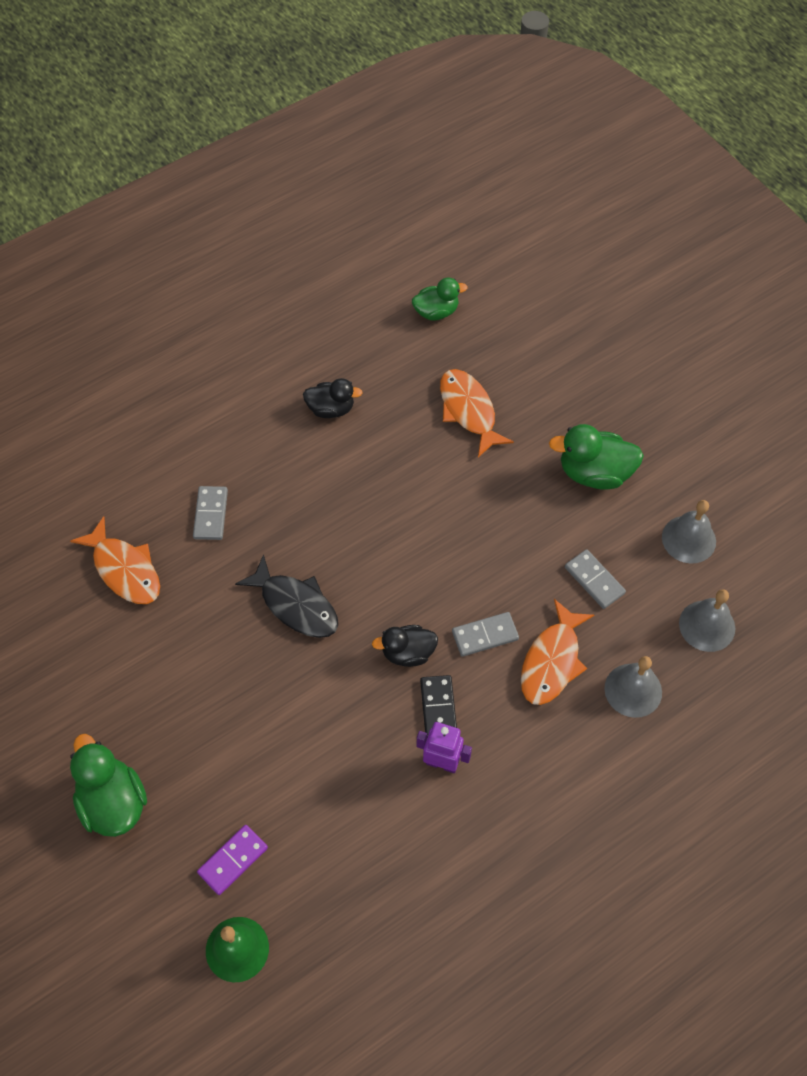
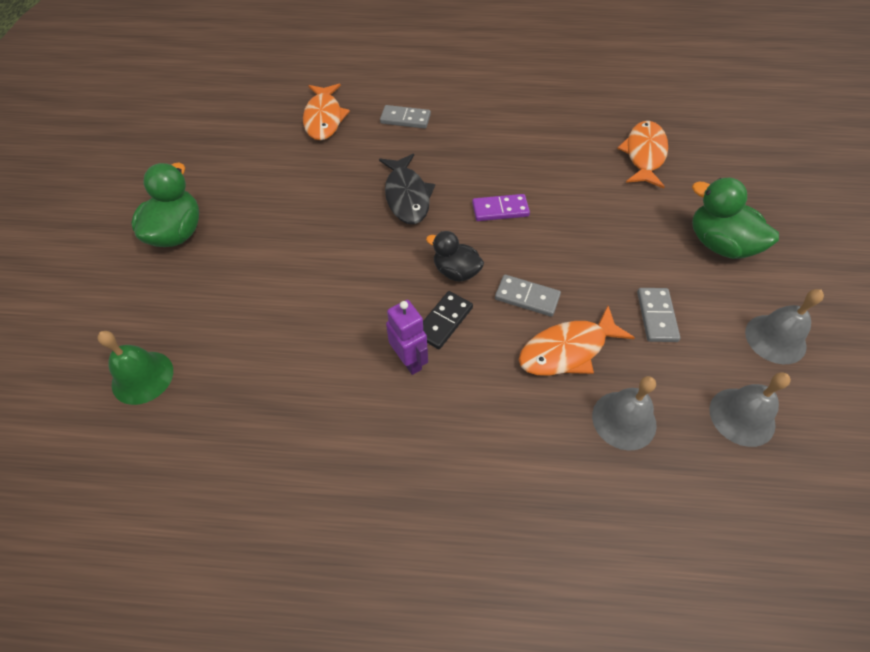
camera: 40 degrees right, 5 degrees down
(211, 514) = (405, 119): grey domino -> grey domino turned 60 degrees clockwise
(233, 860) = (203, 318): purple domino -> purple domino (500, 210)
(331, 409) = (541, 105): black duck -> none
(436, 312) = (669, 91): green duck -> none

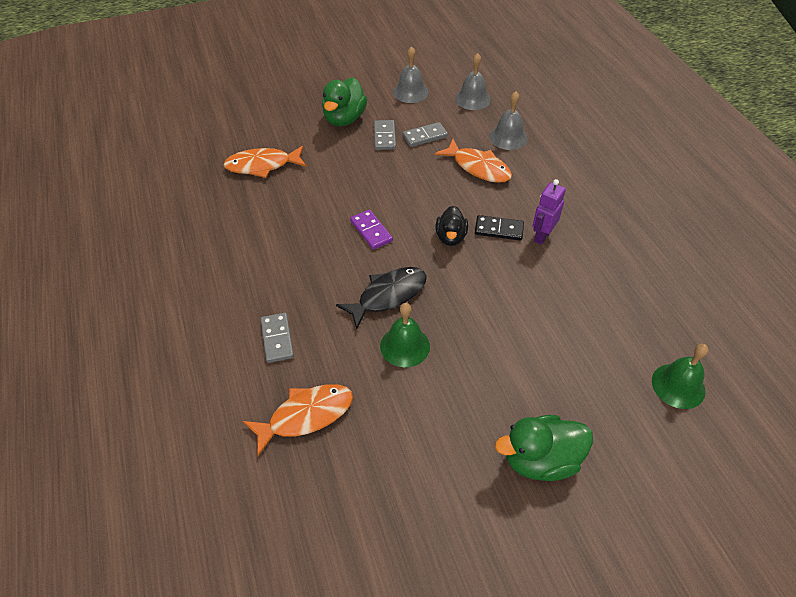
camera: 115 degrees left, 5 degrees down
(344, 189) = (405, 346): none -> green bell
(527, 297) = (449, 195): grey domino -> grey domino (384, 137)

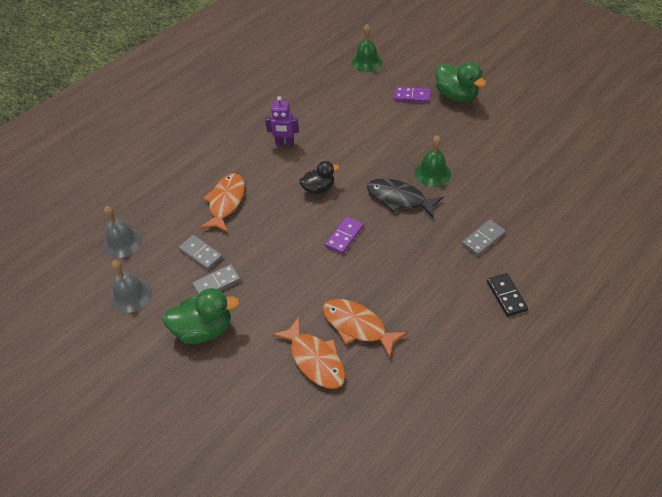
camera: 115 degrees left, 0 degrees up
(306, 416) = (520, 195): orange fish -> orange fish (357, 326)
(499, 229) = (292, 166): black domino -> black domino (506, 296)
(508, 137) = (173, 198): grey bell -> none
(568, 402) = (412, 96): none -> purple domino

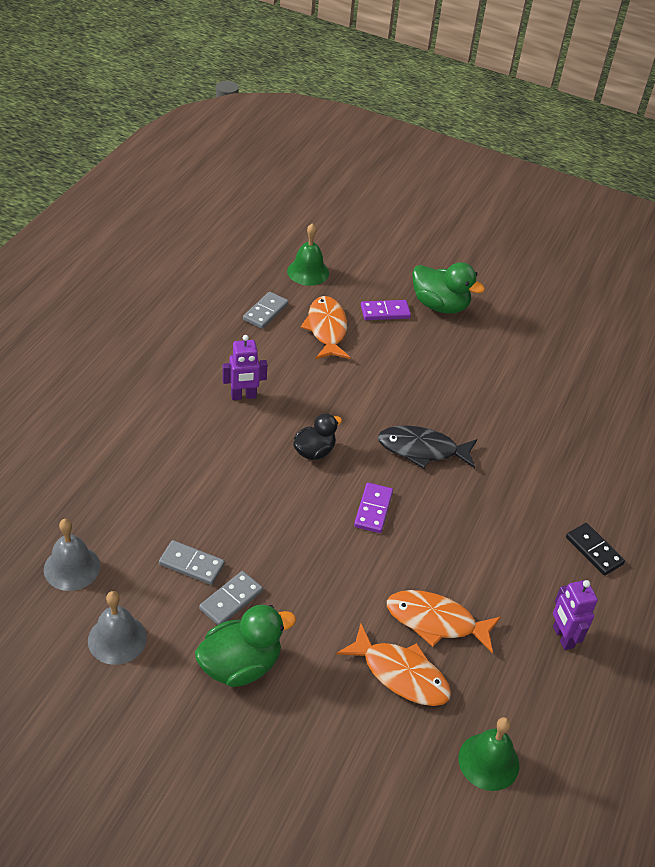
camera: 25 degrees left, 5 degrees down
(226, 202) = (196, 488): orange fish -> orange fish (326, 329)
(432, 173) = (450, 411): green bell -> green bell (488, 761)
(453, 357) = (562, 637): none -> purple robot
(483, 239) = (541, 485): grey domino -> grey domino (265, 312)

